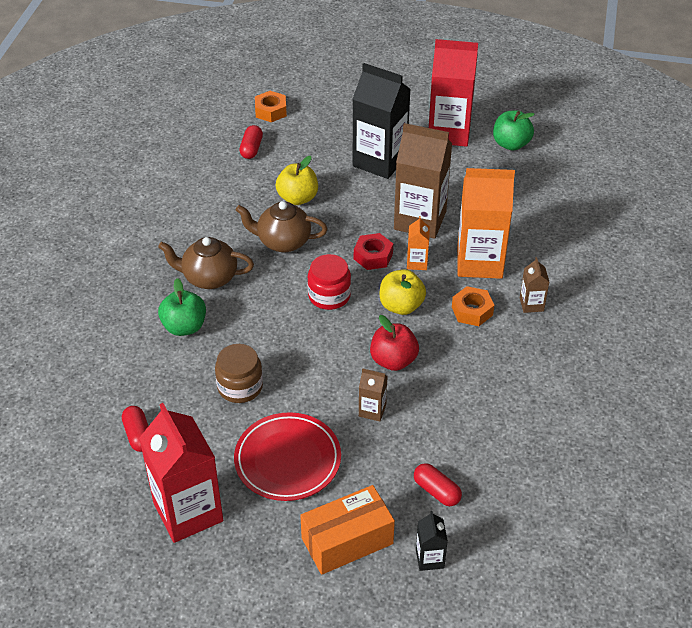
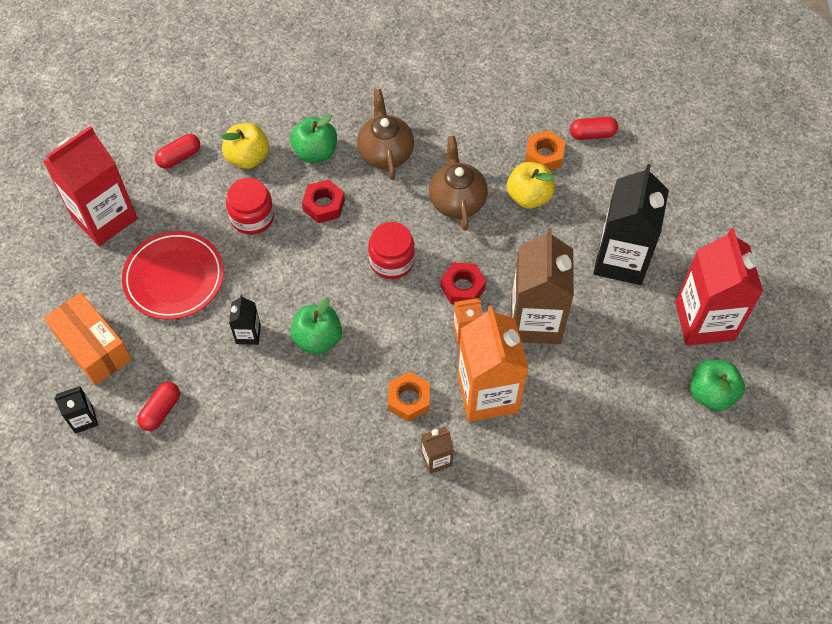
camera: 75 degrees right, 15 degrees up
(240, 387) = (252, 217): brown jar -> red jar
(249, 331) = (324, 205): none -> red nut
(271, 111) = (664, 134): orange nut -> orange nut (544, 155)
(372, 410) = (248, 334): brown carton -> black carton
(393, 360) = (317, 339): red apple -> green apple
(401, 306) = (396, 330): yellow apple -> yellow apple (248, 157)

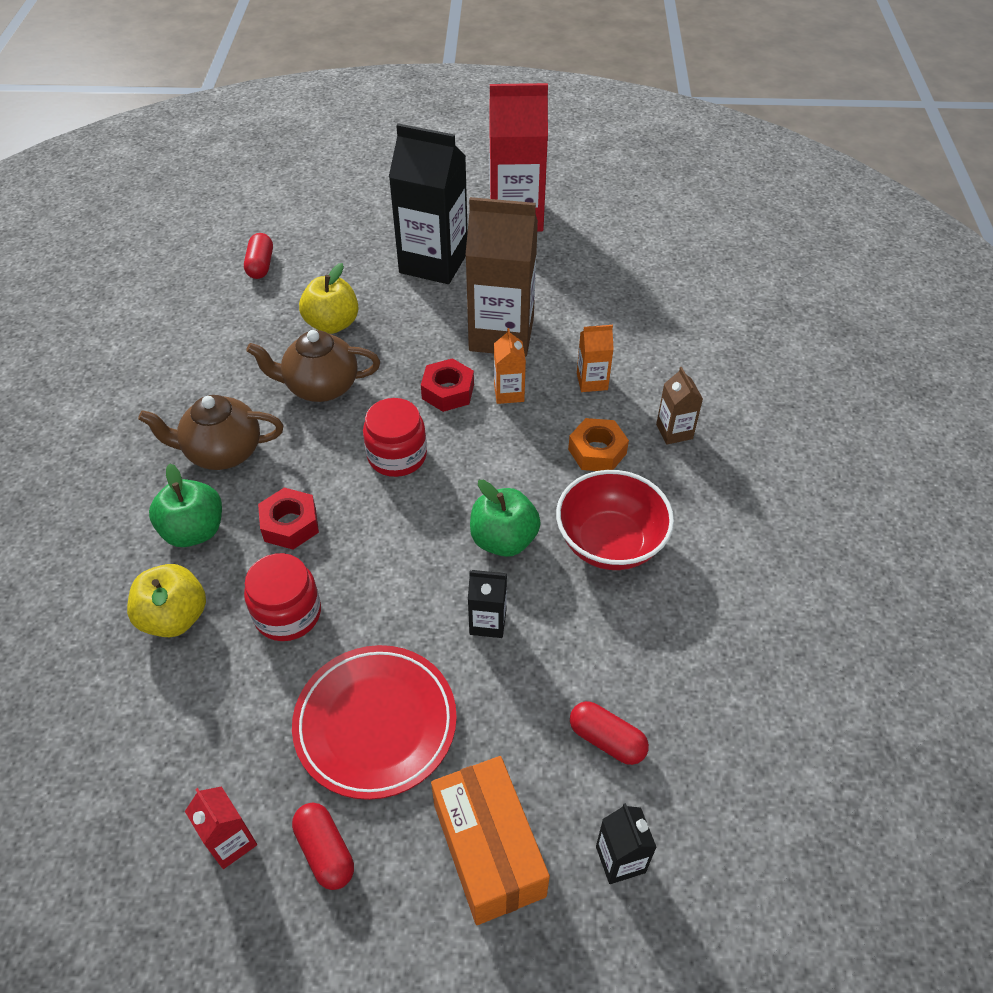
camera: 85 degrees left, 10 degrees down
(93, 347) = (488, 850): orange box -> orange box turned 75 degrees counterclockwise
(104, 218) = (231, 842): red carton -> red carton, size x0.45
(179, 157) = (139, 718): red capsule -> red capsule (325, 851)
(318, 410) = (610, 543): none -> red bowl
(487, 394) = (592, 381): orange carton -> orange carton, size x0.45
(544, 155) = (277, 306): orange nut -> none
(711, 393) = (597, 222): green apple -> none

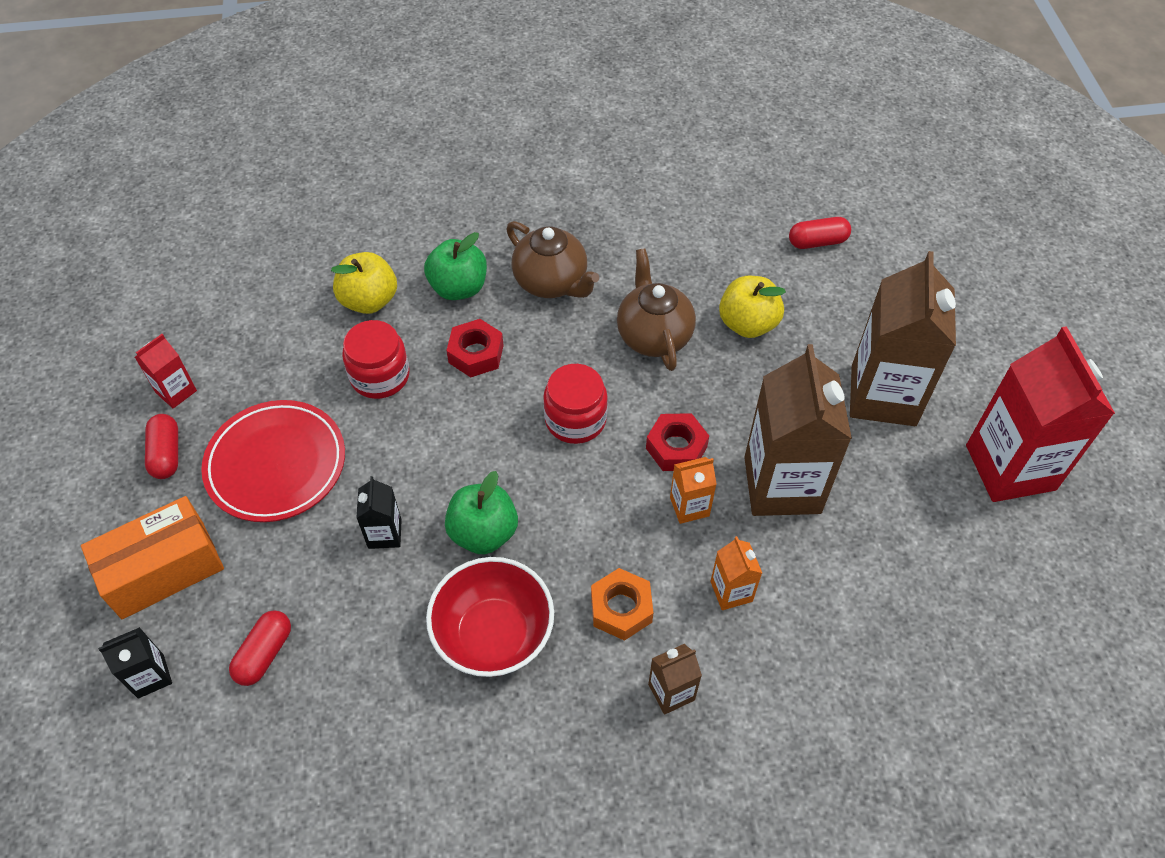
camera: 80 degrees right, 5 degrees up
(223, 452) = (551, 282): brown teapot -> brown teapot turned 150 degrees clockwise
(325, 851) = (166, 454): red capsule -> red capsule turned 60 degrees counterclockwise
(433, 262) = (883, 395): black carton -> brown carton

